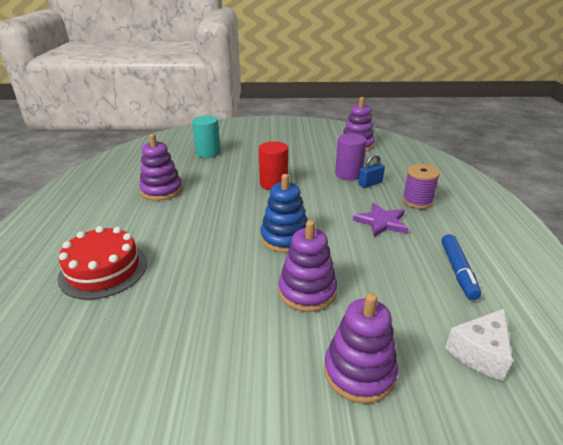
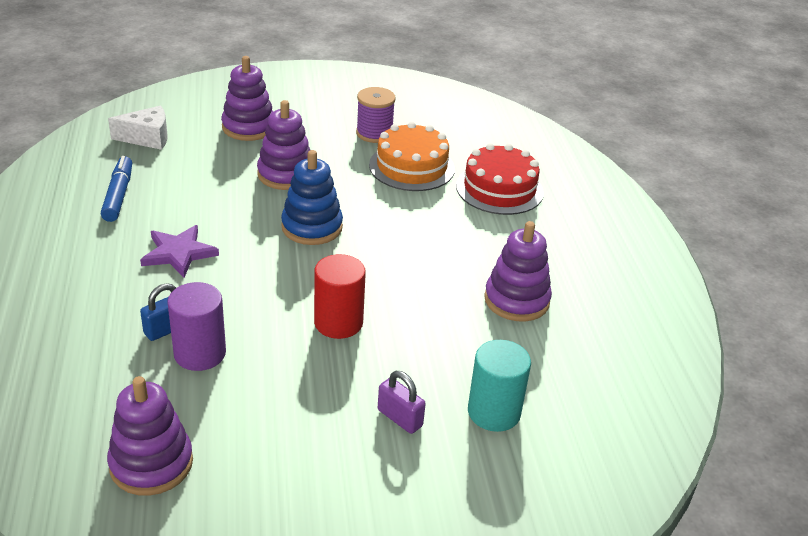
camera: 170 degrees right, 5 degrees up
(174, 299) = (411, 167): none -> orange cake
(252, 152) = (400, 418): none -> purple padlock
(417, 201) = (105, 292): purple spool -> purple spool (374, 133)
(480, 352) = (147, 138): white cheese -> white cheese turned 45 degrees clockwise

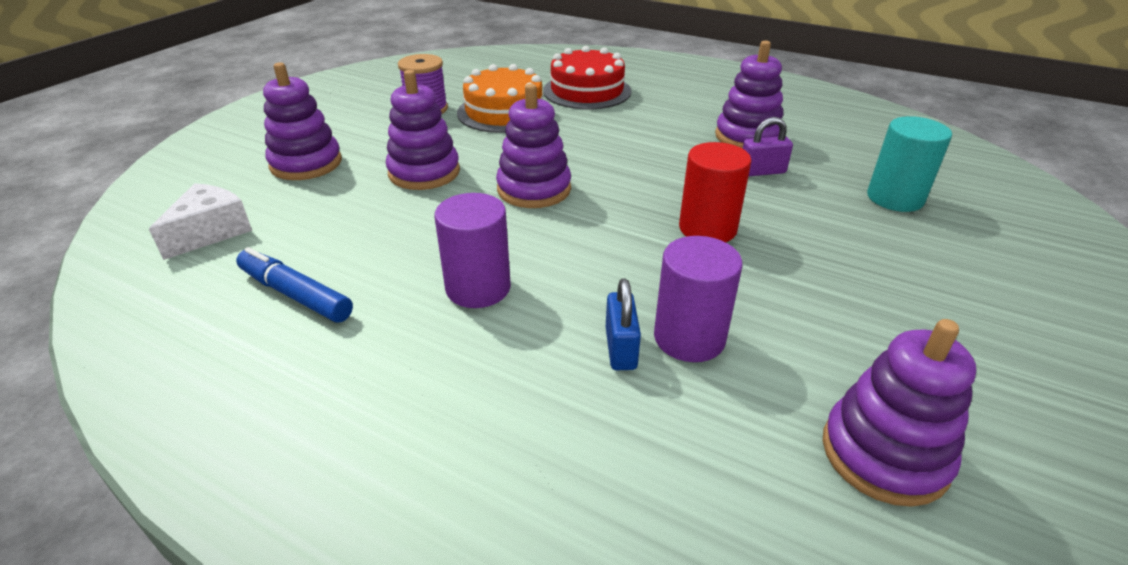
camera: 50 degrees left, 0 degrees up
(179, 253) = (478, 288): purple star -> purple cylinder
(312, 227) = (534, 189): blue stacking toy -> purple stacking toy
(400, 418) = (880, 246): purple padlock -> purple padlock (762, 171)

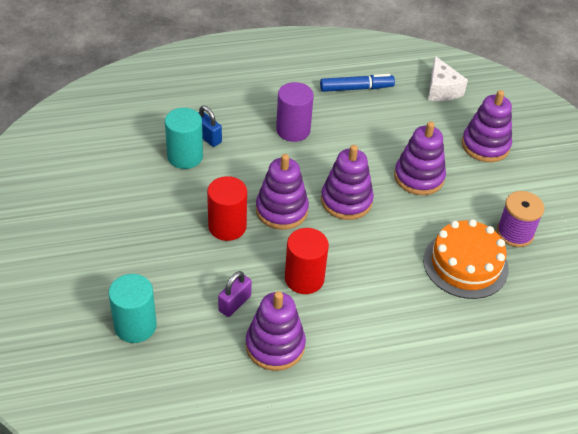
camera: 135 degrees right, 10 degrees up
(587, 91) = (451, 336): red cake -> none
(667, 159) = (304, 279): none -> red cylinder
(689, 338) = (185, 156): purple cylinder -> turquoise cylinder
(884, 454) = (85, 150): purple stacking toy -> purple stacking toy (281, 210)

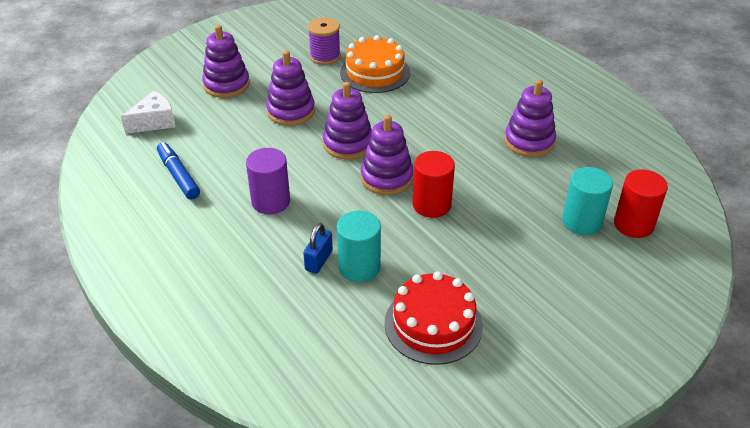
camera: 110 degrees left, 5 degrees down
(100, 176) = (433, 324): none -> red cake
(234, 303) = (509, 173): purple padlock -> none
(304, 279) = (453, 144): red cylinder -> red cylinder (633, 224)

